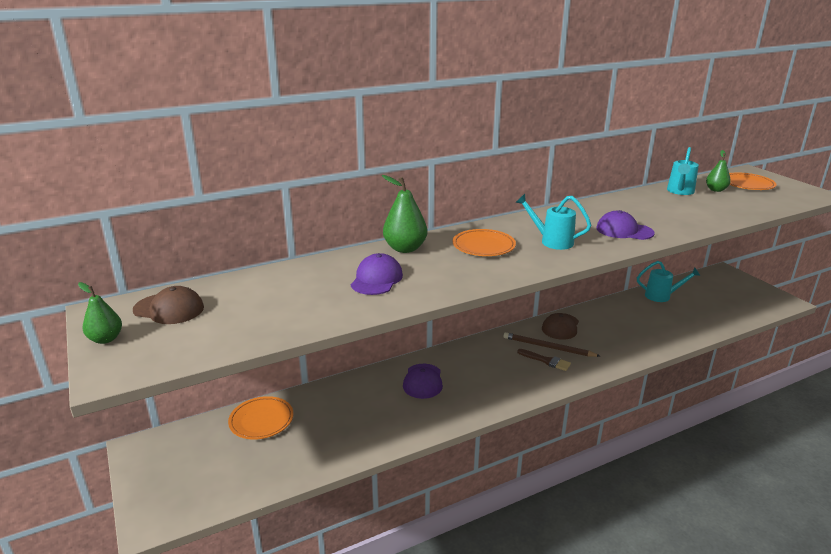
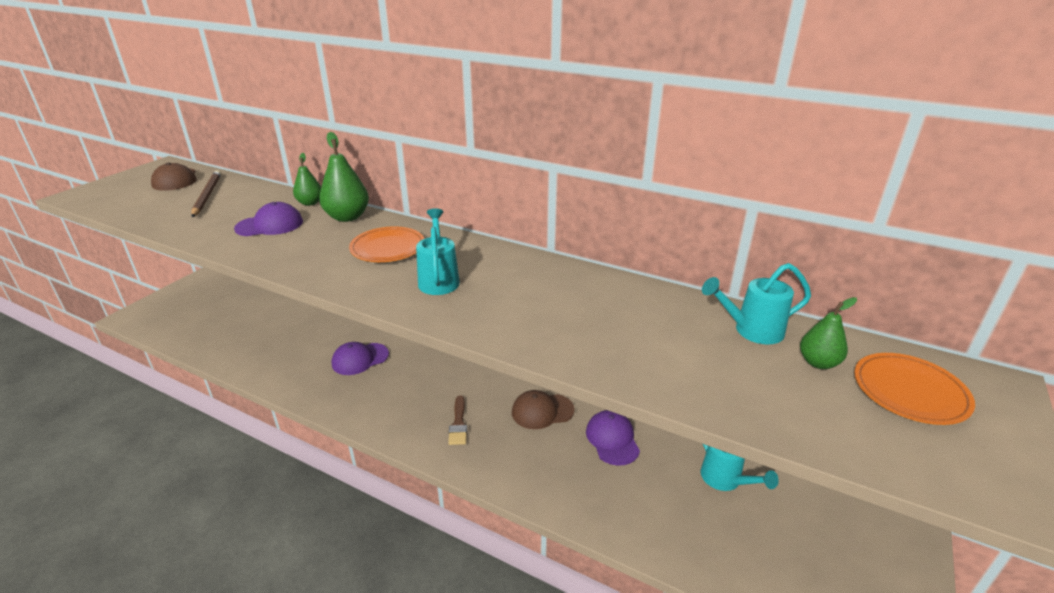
camera: 55 degrees right, 5 degrees up
(106, 339) = (123, 179): green pear -> green pear (310, 203)
(261, 420) = (256, 307): orange plate -> none
(548, 347) = (488, 416): brown pencil -> brown pencil (207, 195)
(624, 230) = (526, 317): purple cap -> purple cap (612, 439)

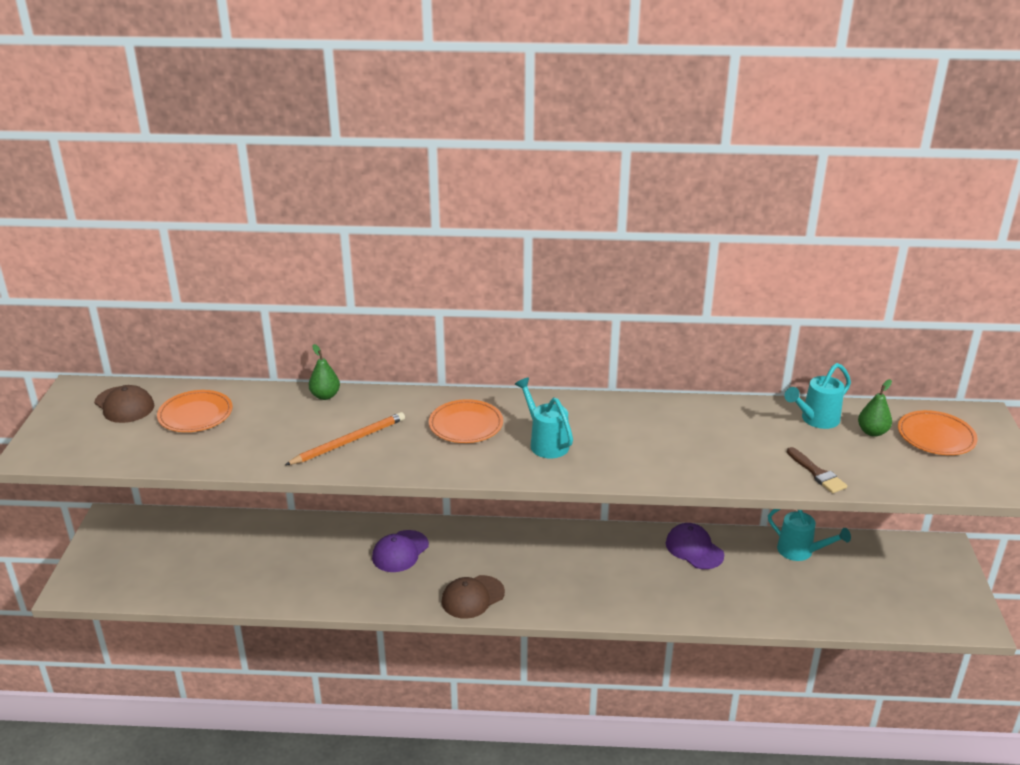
camera: 25 degrees left, 0 degrees up
(207, 195) = (195, 415): brown pencil -> orange plate
(270, 225) = (317, 431): purple cap -> none
(282, 238) = (349, 441): none -> orange pencil
(347, 217) = (386, 402): green pear -> none
(458, 423) = (552, 579): brown brush -> brown brush (817, 473)
(542, 411) = (618, 544): brown cap -> brown cap (472, 597)

